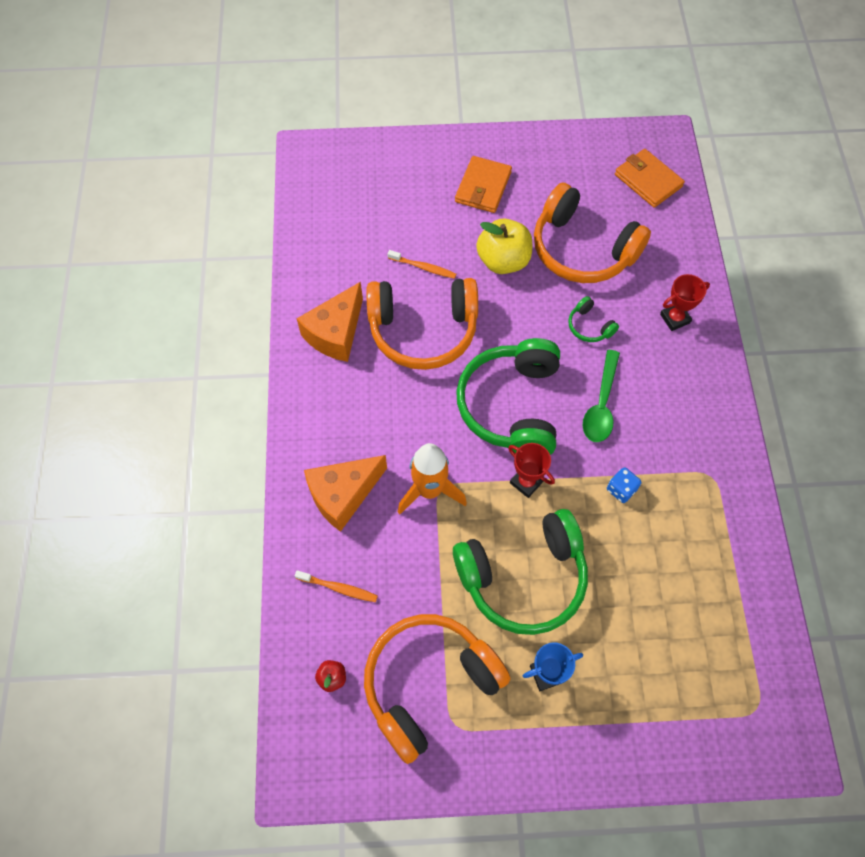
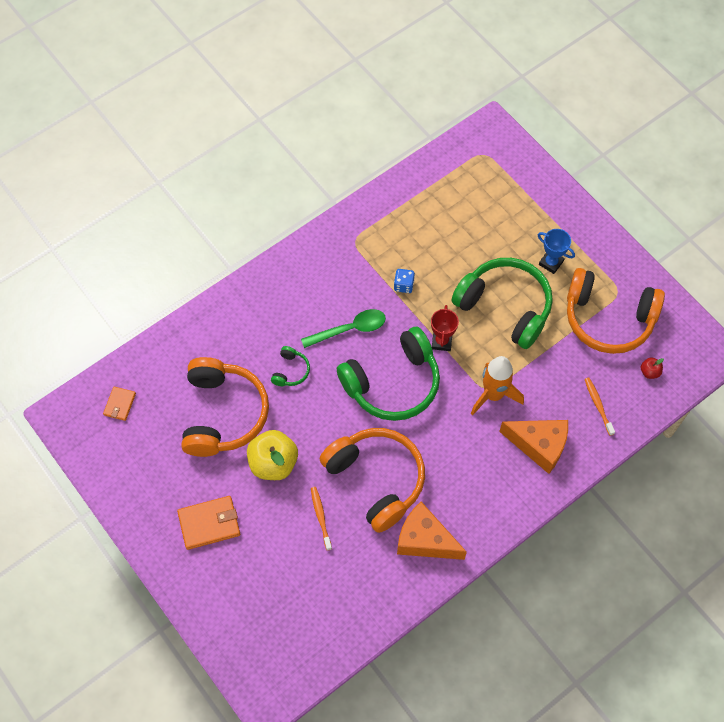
camera: 125 degrees left, 0 degrees up
(336, 333) = (425, 540): orange cheese -> orange cheese turned 150 degrees counterclockwise
(648, 180) = (120, 404): orange wallet -> orange wallet, size x0.59
(675, 318) = (244, 320): red trophy -> none

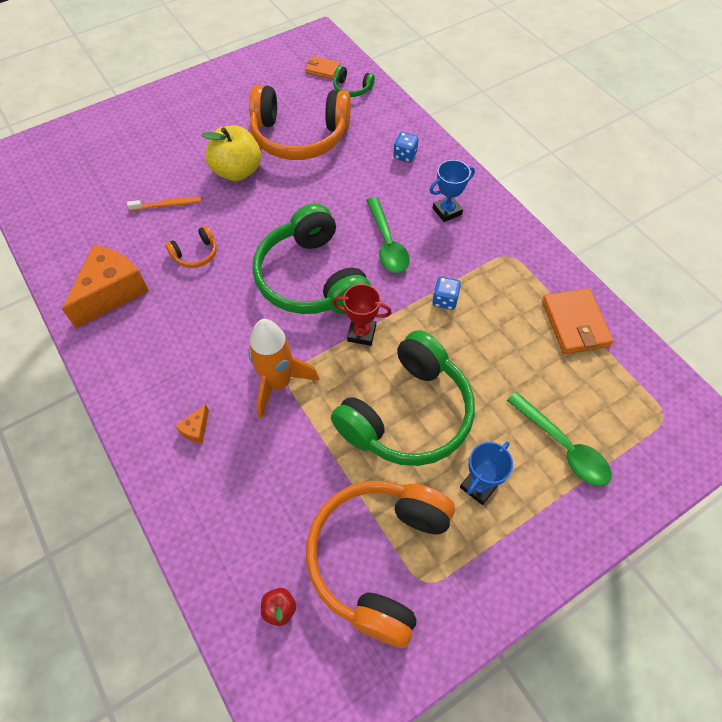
camera: 95 degrees right, 5 degrees down
(209, 523) = (187, 124): orange wallet -> orange wallet (575, 323)
(244, 321) = (405, 155): none -> blue dice
(290, 371) = (340, 189): green headphones -> green headphones (352, 89)
(310, 285) = (447, 211): none -> blue trophy
(376, 480) = (195, 254): orange headphones -> orange headphones, size x0.42
(515, 213) = (563, 446): none -> green spoon
(539, 445) = (196, 429): orange cheese -> orange cheese, size x0.41
(598, 405) = (238, 517): orange toothbrush -> none

